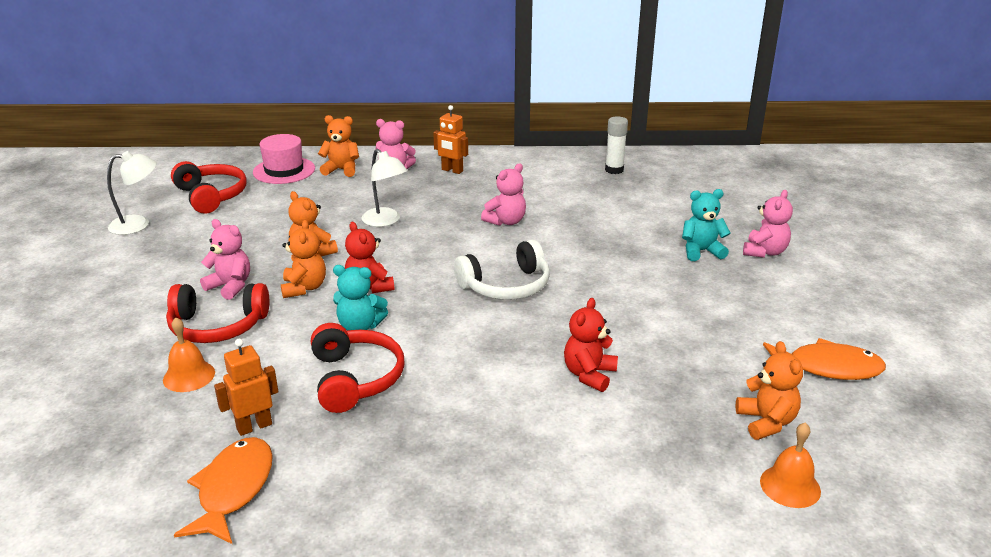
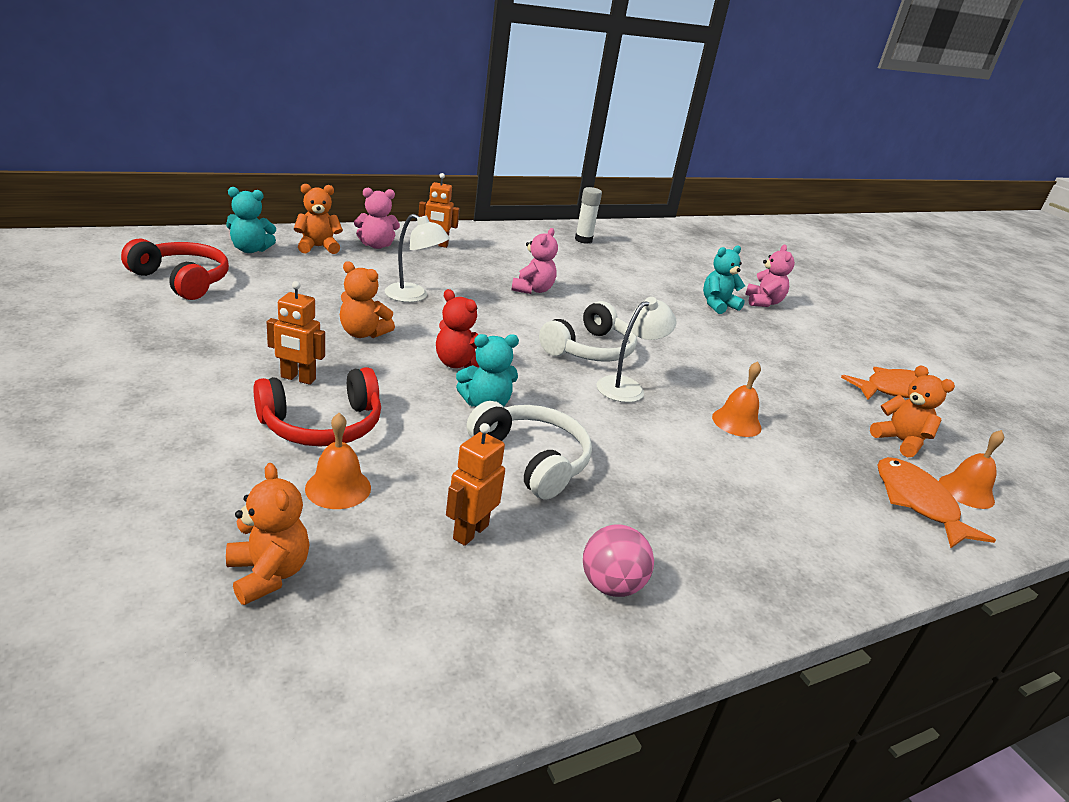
camera: 30 degrees left, 0 degrees up
(138, 224) = (108, 318): white lamp -> white lamp (627, 387)
(230, 286) = (298, 378): pink teddy bear -> orange robot
(233, 489) = (513, 610): orange fish -> orange fish (917, 503)
(284, 170) = (250, 250): pink hat -> turquoise teddy bear
(304, 288) = (388, 371): orange teddy bear -> orange teddy bear (268, 574)
(325, 489) = (611, 585): none -> pink ball
(355, 379) = (531, 460): red headphones -> white headphones
(589, 375) = (736, 422): red teddy bear -> orange bell

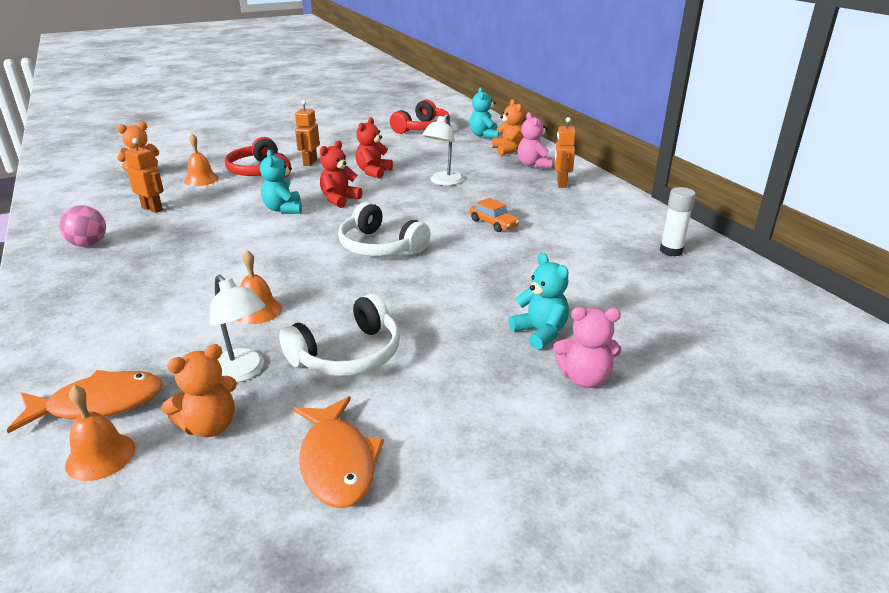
camera: 95 degrees right, 0 degrees up
(363, 333) = (373, 172): orange teddy bear -> red teddy bear
(531, 460) = (216, 223): white headphones -> white headphones (348, 354)
(532, 290) = (493, 223): pink teddy bear -> orange car
(627, 387) = (316, 260): white lamp -> white lamp (242, 372)

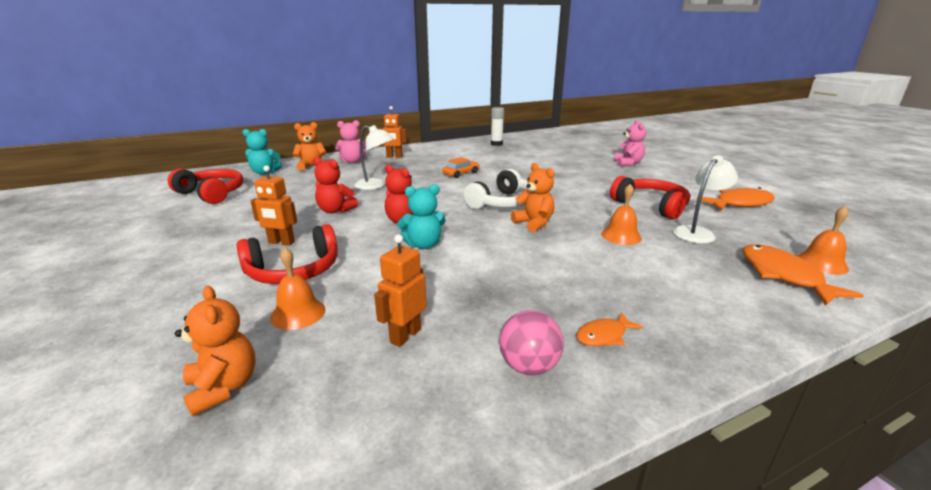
camera: 90 degrees left, 5 degrees down
(94, 273) = (604, 336): none -> orange fish
(210, 426) = (754, 235): orange teddy bear -> orange teddy bear (534, 223)
(348, 354) = (651, 206): white headphones -> red headphones
(540, 333) = (595, 168): turquoise teddy bear -> none

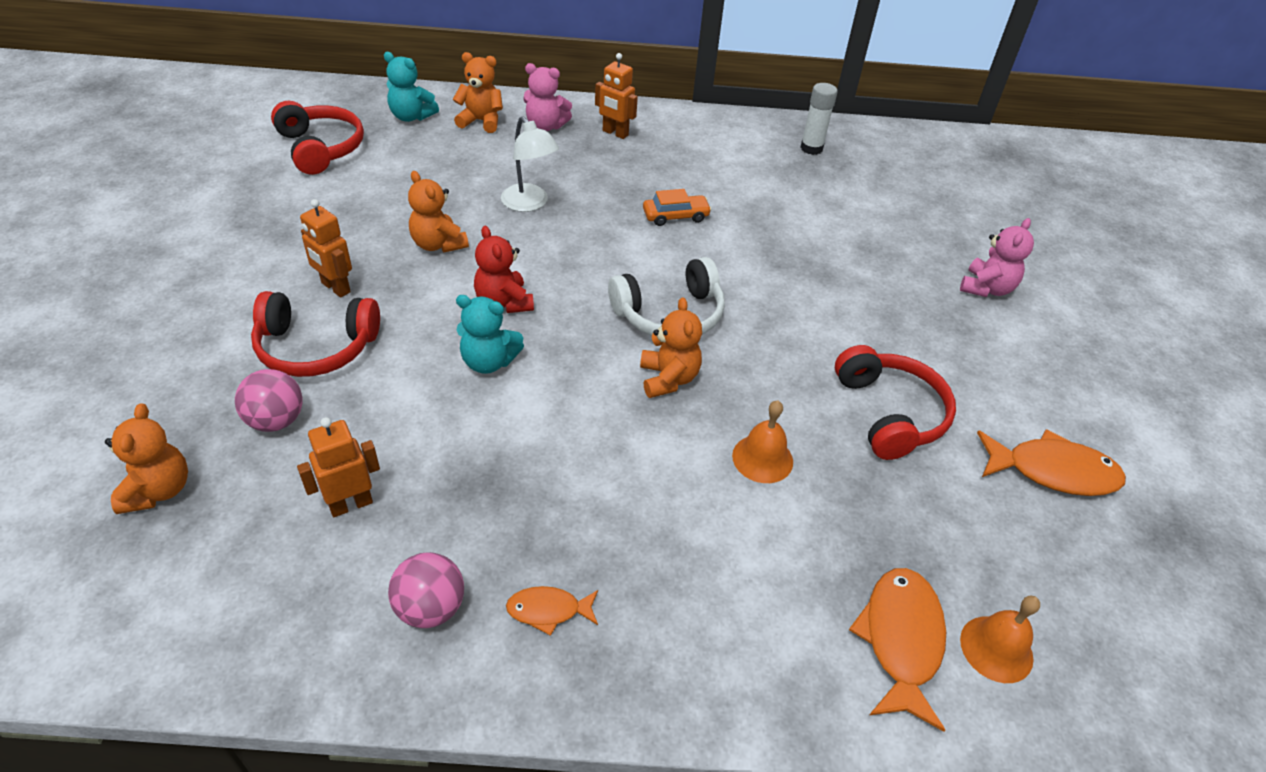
camera: 25 degrees right, 20 degrees up
(298, 313) = (276, 420): orange bell -> pink ball
(335, 210) = (438, 244): red teddy bear -> orange teddy bear
(697, 232) = (888, 502): white lamp -> none

